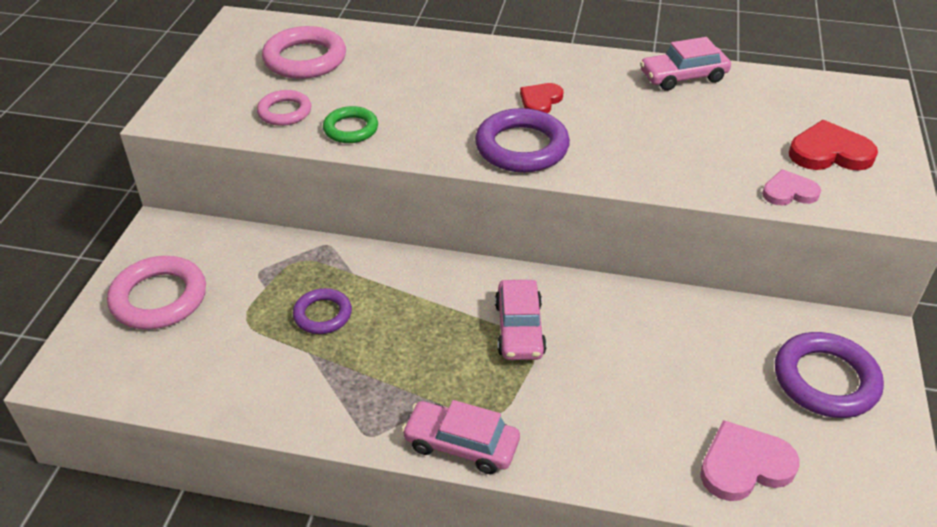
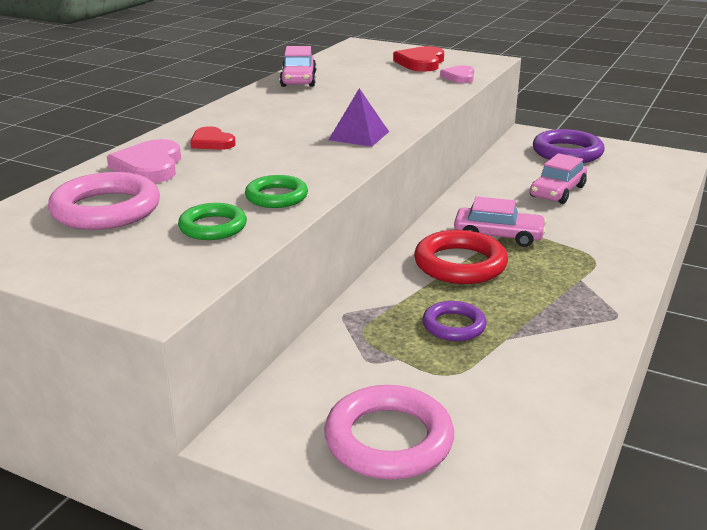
camera: 75 degrees left, 15 degrees down
(285, 112) = (213, 227): pink ring -> green ring
(442, 306) = (460, 264): none -> red ring
(461, 444) = (626, 275): pink car -> pink car (557, 191)
(521, 147) = (359, 135): purple ring -> purple pyramid
(540, 101) = (293, 122): red heart -> red heart (212, 142)
(744, 465) = (640, 186): pink heart -> pink heart (149, 166)

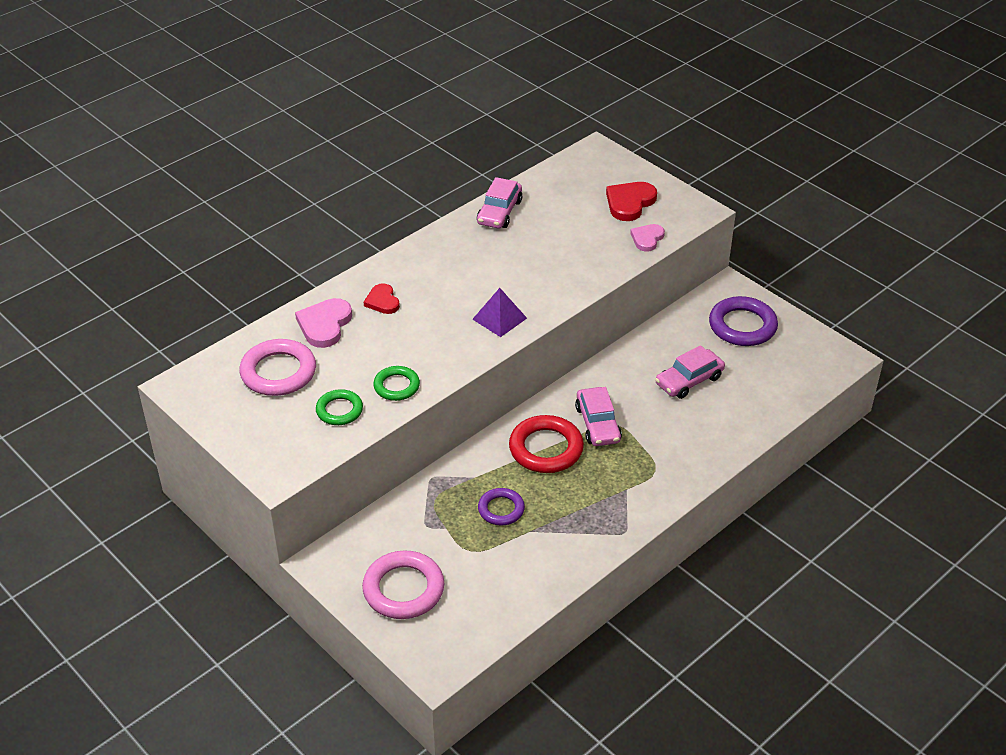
camera: 20 degrees right, 15 degrees up
(498, 236) = (597, 424): pink car -> pink car turned 45 degrees clockwise

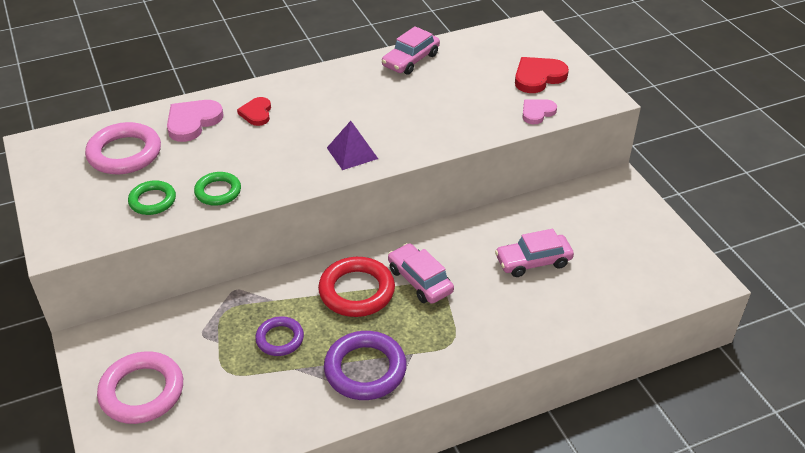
camera: 20 degrees right, 0 degrees up
(597, 424) = (420, 280): pink car -> pink car turned 135 degrees clockwise
(742, 326) = (614, 222): purple ring -> purple ring (365, 369)

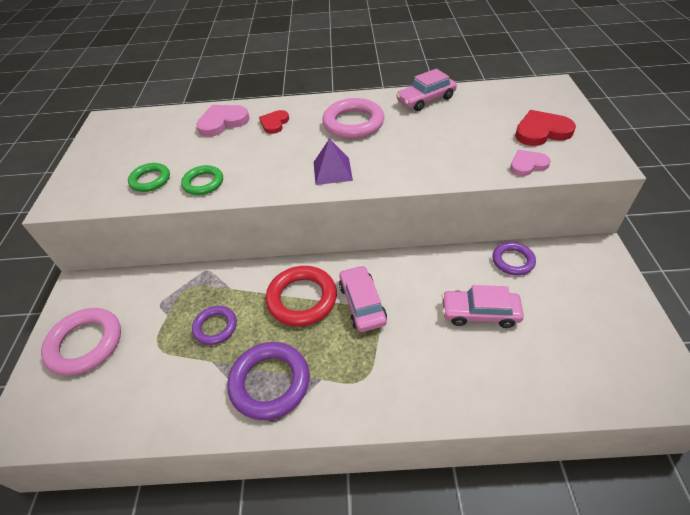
camera: 25 degrees right, 5 degrees up
(124, 153) = (158, 138): pink ring -> pink ring (353, 123)
(546, 208) = (513, 261): none -> purple ring

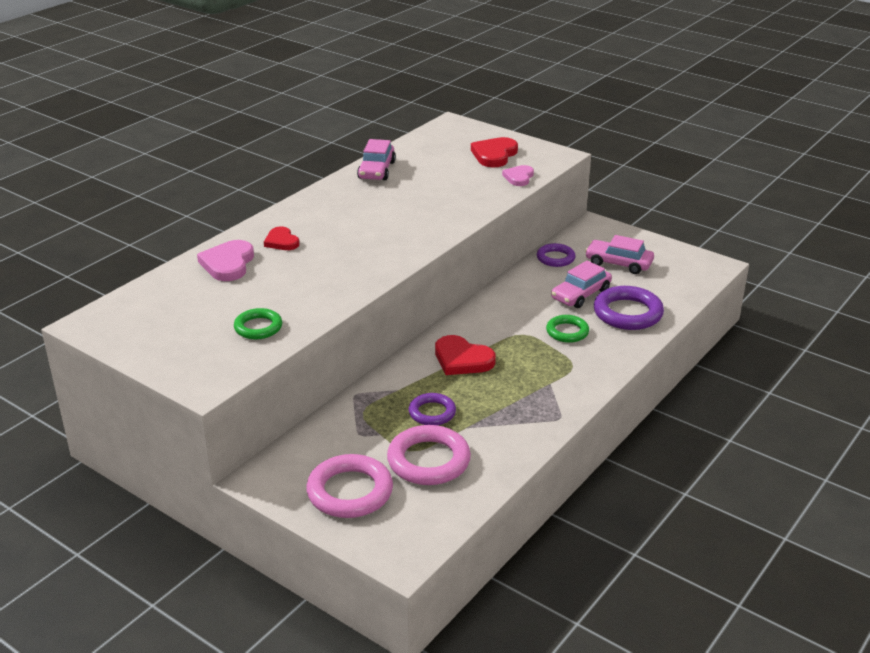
camera: 55 degrees left, 15 degrees down
(203, 183) = (312, 303): green ring -> green ring (567, 332)
(270, 382) = (524, 406): purple ring -> purple ring (627, 313)
(302, 299) = (462, 359): red ring -> red heart
(332, 171) = (399, 244): purple pyramid -> none
(353, 123) = (351, 210): pink ring -> pink ring (428, 460)
(362, 304) = (506, 335): pink car -> pink car (618, 263)

